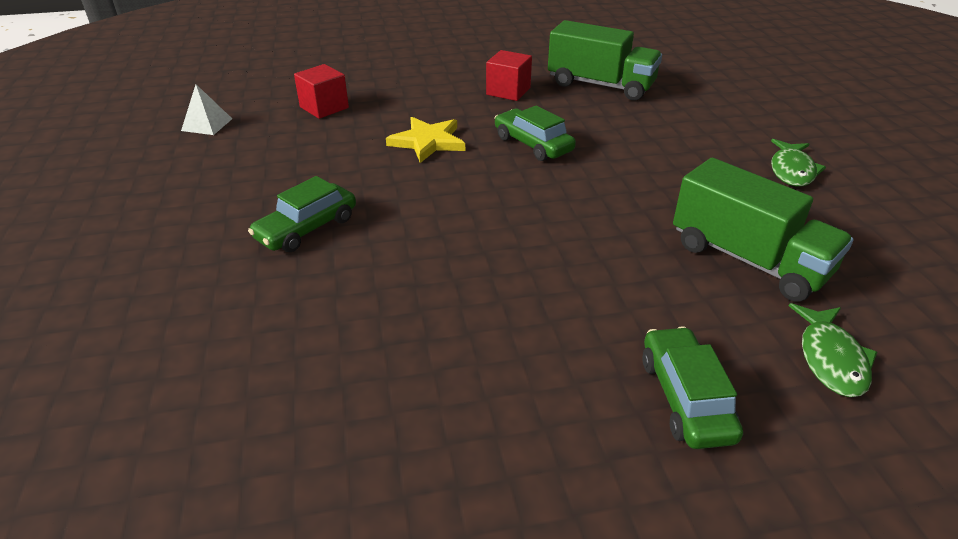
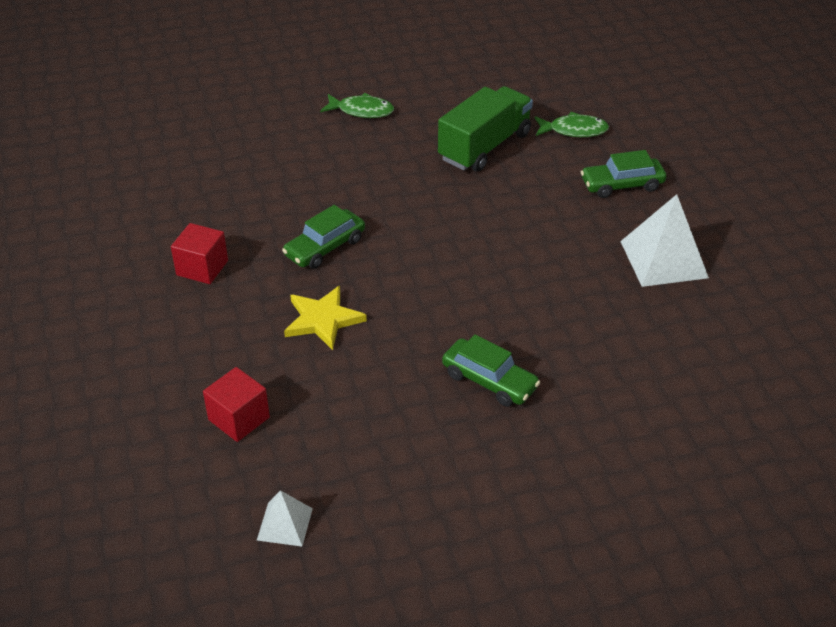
camera: 95 degrees left, 5 degrees up
(489, 419) = (664, 259): none -> white pyramid
(600, 85) = (191, 201): green truck -> none

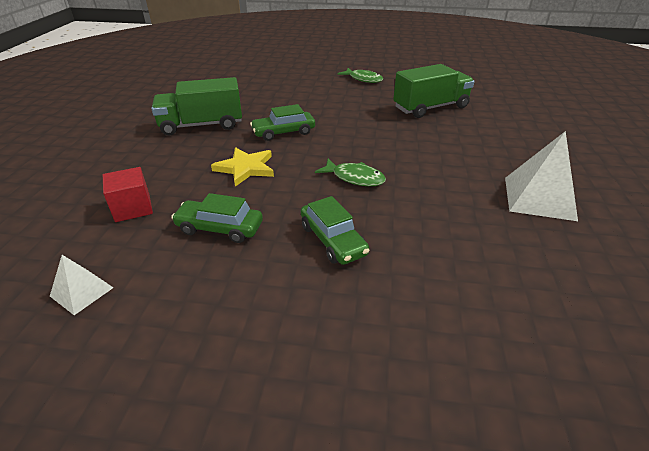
camera: 25 degrees right, 5 degrees down
(202, 268) = (201, 125): red cube -> green truck
(574, 130) = (501, 112): green fish -> green fish (354, 178)
(622, 185) = (524, 146): green car -> green car (220, 228)

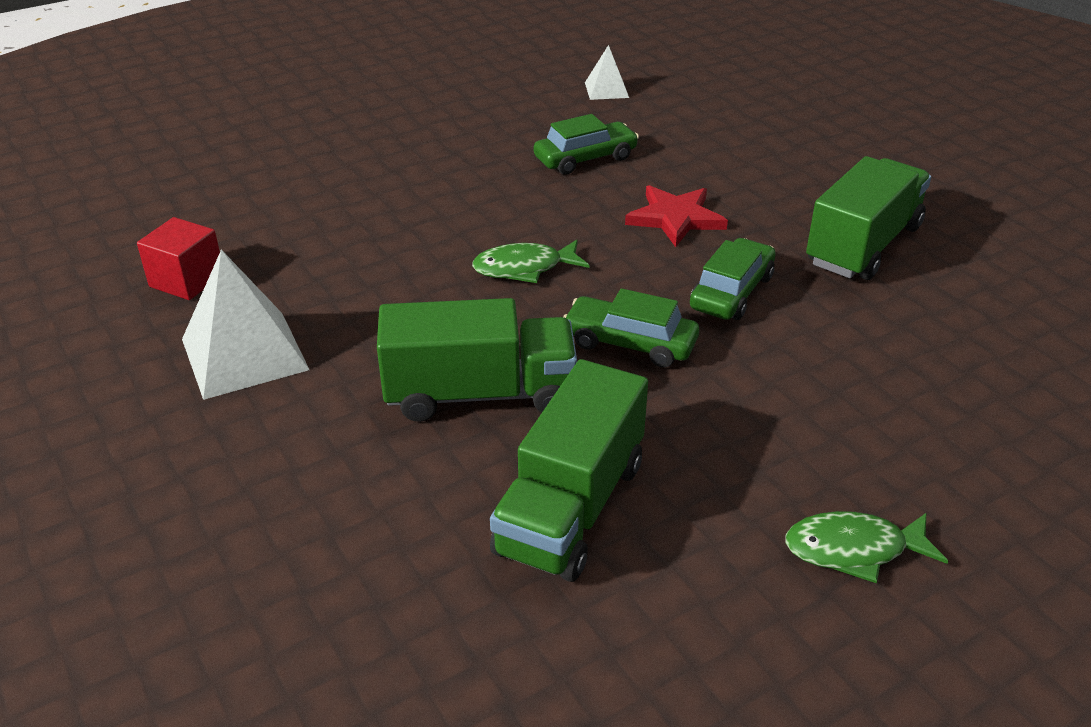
camera: 140 degrees right, 0 degrees up
(133, 208) = (697, 137): red cube -> red cube (187, 280)
(245, 168) = (675, 218): yellow star -> red star
(333, 240) = (462, 195): green car -> green car (630, 343)
(431, 141) = (480, 394): none -> green truck

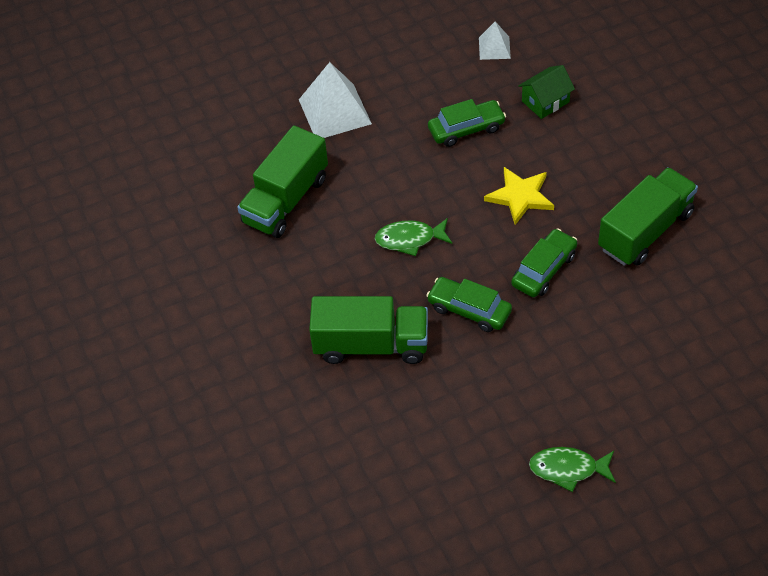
camera: 10 degrees right, 15 degrees up
(187, 280) = (189, 237): red cube -> none
(244, 354) = (229, 303): white pyramid -> white pyramid (334, 111)
(571, 507) = (415, 430): green truck -> green truck (285, 200)
(675, 218) = (520, 196): red star -> yellow star
(684, 131) = (545, 101): none -> green house

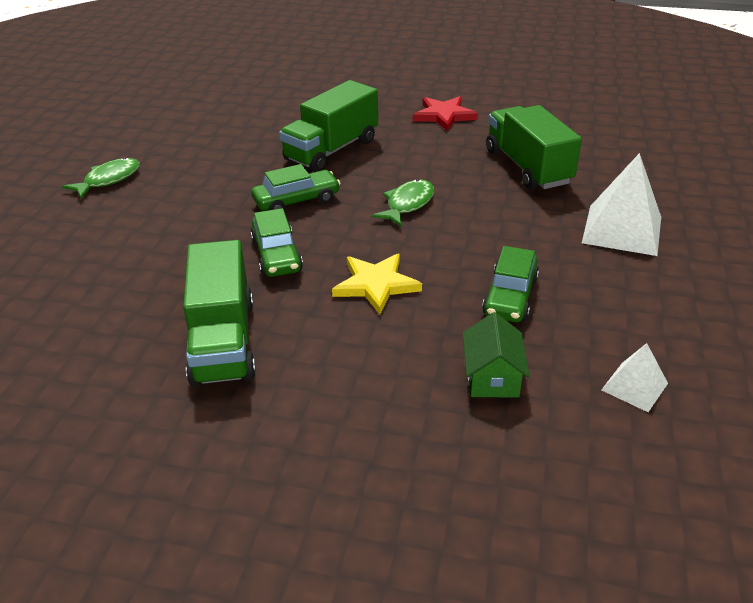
camera: 125 degrees right, 15 degrees down
(233, 306) = (444, 115): none -> red star

